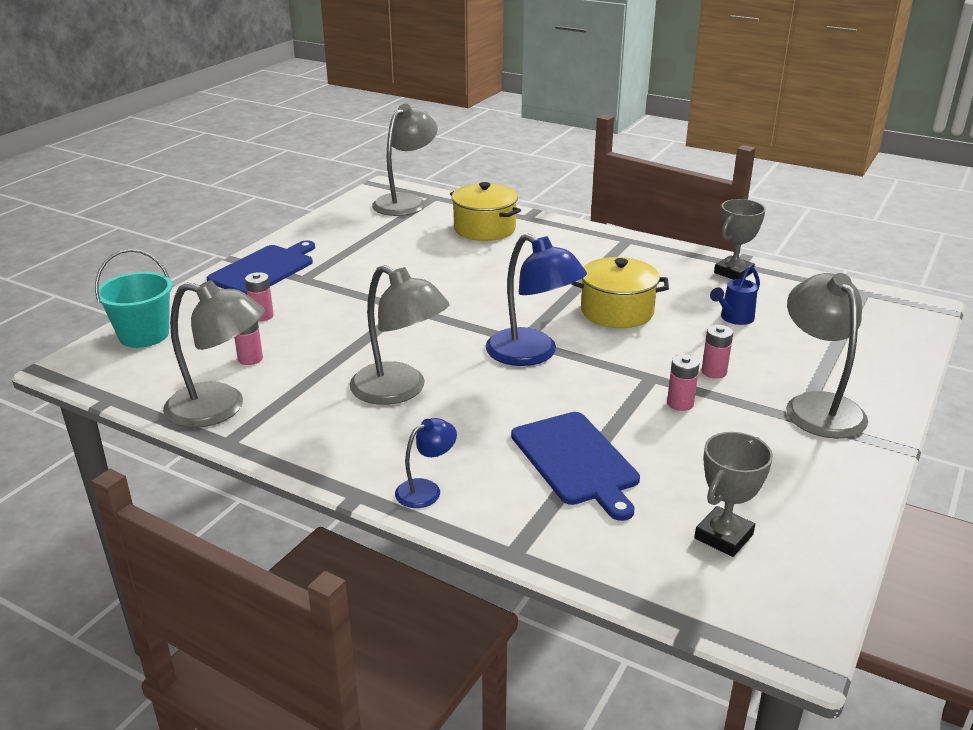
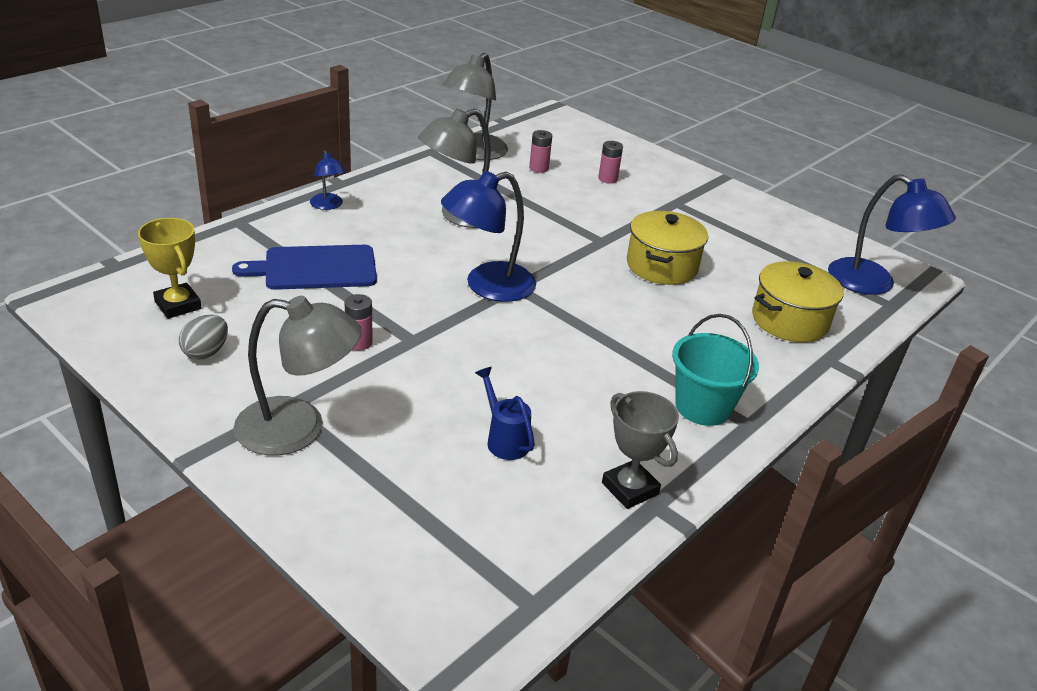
camera: 100 degrees right, 5 degrees up
(144, 335) = (591, 137): turquoise bucket -> turquoise bucket (703, 407)
(264, 269) = (698, 188): blue cutting board -> none
(406, 202) = (873, 284): grey lamp -> blue lamp
(617, 311) = (553, 358): yellow pot -> yellow pot (662, 266)
(714, 372) = (400, 382): pink battery -> none
(723, 536) = (178, 305): grey trophy -> yellow trophy
(778, 487) = (206, 352): none -> grey egg

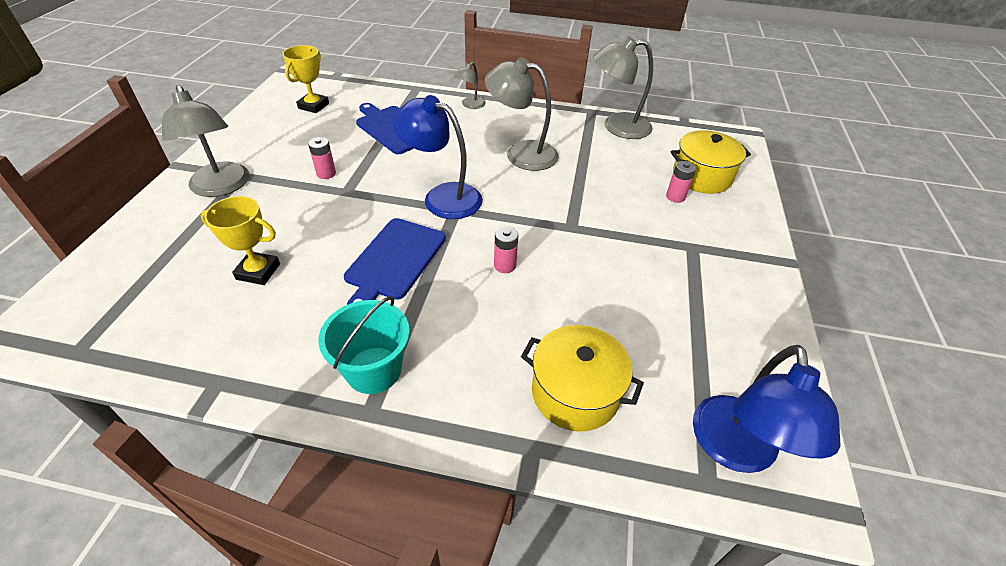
camera: 60 degrees right, 10 degrees up
(206, 352) = (275, 131): grey egg -> none
(328, 205) = (470, 105): blue lamp -> grey lamp
(504, 439) = (258, 271): blue watering can -> yellow trophy
(538, 168) = (639, 160): pink battery -> pink battery (505, 265)
(564, 348) = (394, 260): none -> blue cutting board
(630, 488) = (231, 359): grey trophy -> none
(662, 266) = (573, 273): yellow pot -> yellow pot (701, 177)

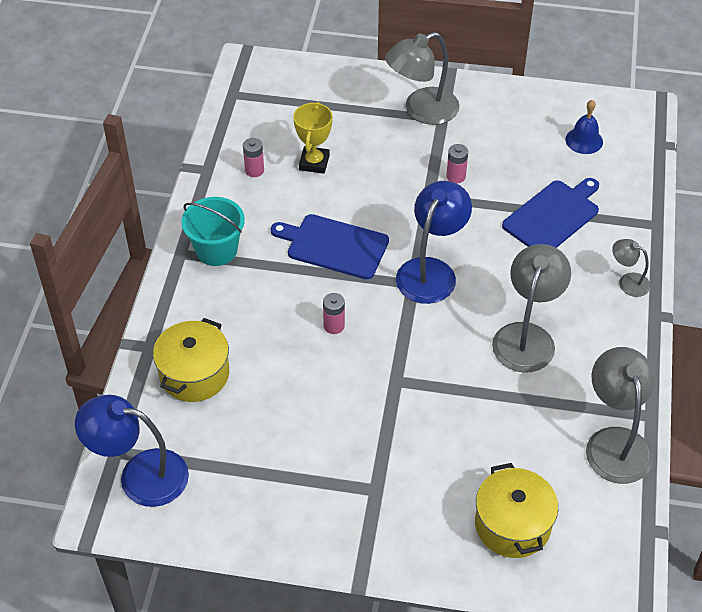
camera: 90 degrees right, 5 degrees up
(313, 106) = (584, 140): yellow trophy -> blue bell
(675, 197) = (464, 487): pink battery -> pink battery (254, 170)

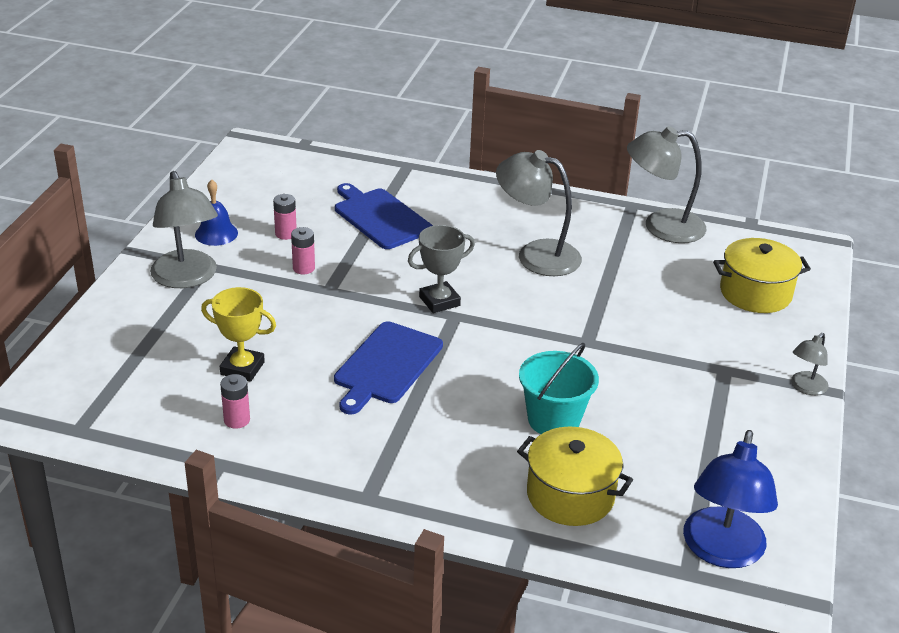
camera: 85 degrees left, 15 degrees down
(216, 250) = (369, 464): turquoise bucket -> turquoise bucket (553, 420)
(334, 326) = (507, 377): pink battery -> pink battery (286, 234)
(431, 271) = (439, 301): blue lamp -> grey trophy
(584, 140) = (280, 184): blue bell -> blue bell (216, 233)
(628, 282) = (476, 191): grey lamp -> grey lamp (805, 388)

